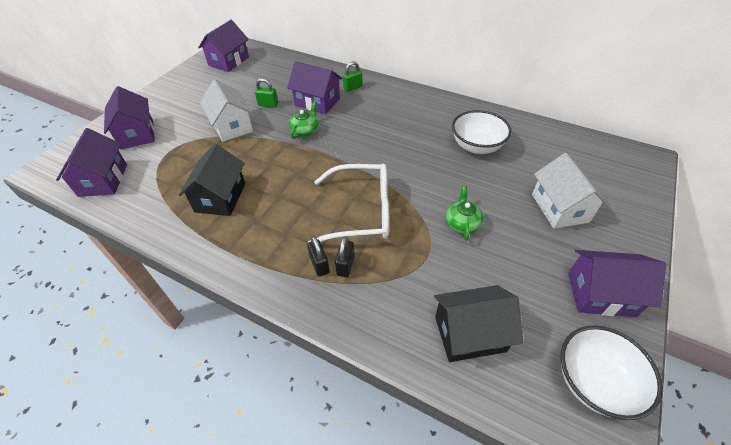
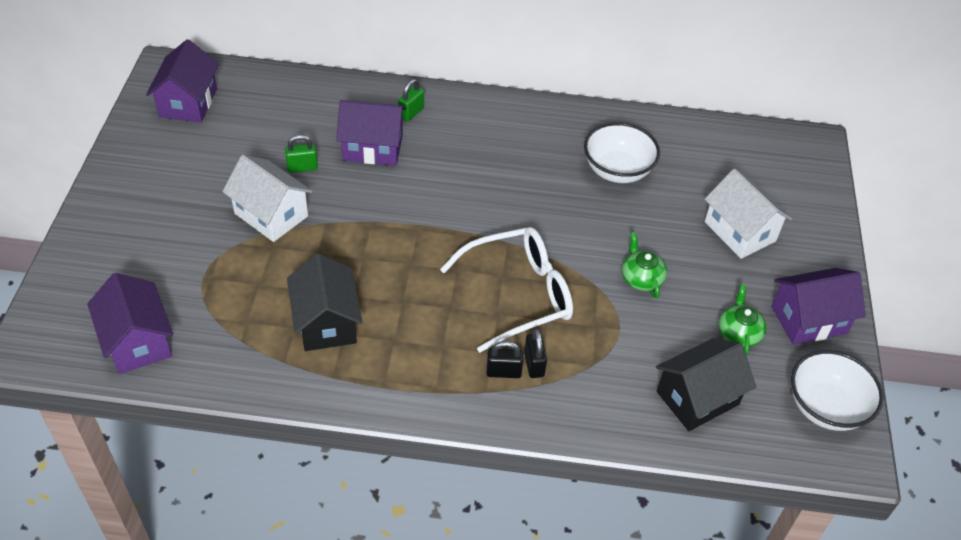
camera: 25 degrees left, 0 degrees up
(137, 134) = (132, 260): purple house -> none
(305, 131) = (382, 198): green teapot -> green teapot (738, 333)
(319, 265) = (503, 372): black padlock -> black padlock turned 45 degrees counterclockwise

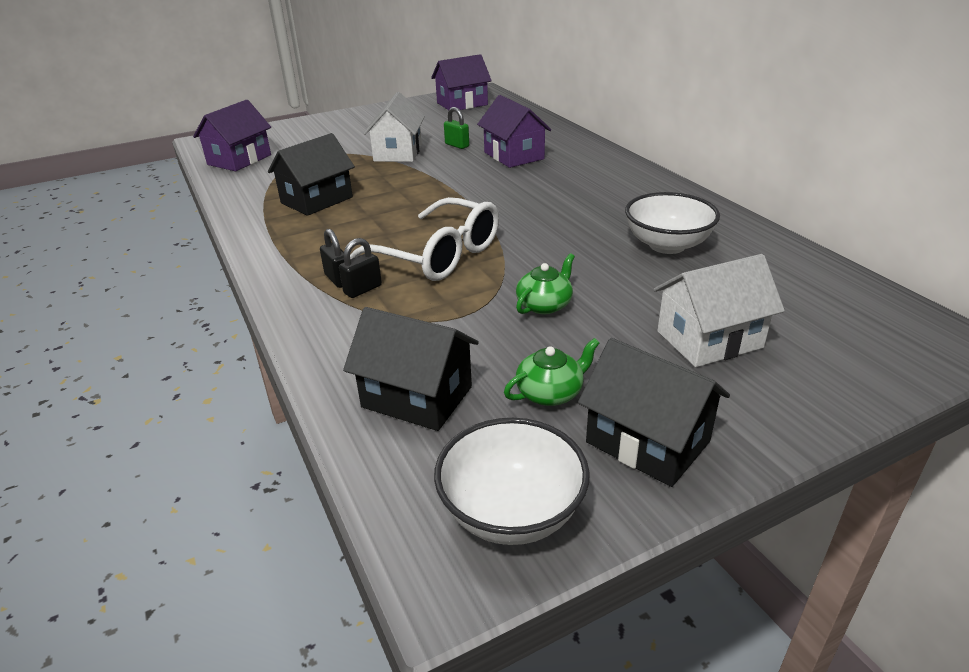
camera: 60 degrees right, 15 degrees down
(411, 113) = (573, 154): green padlock -> none
(740, 231) = (709, 339): white house -> white house turned 45 degrees clockwise
(808, 320) = (647, 442): purple house -> black house

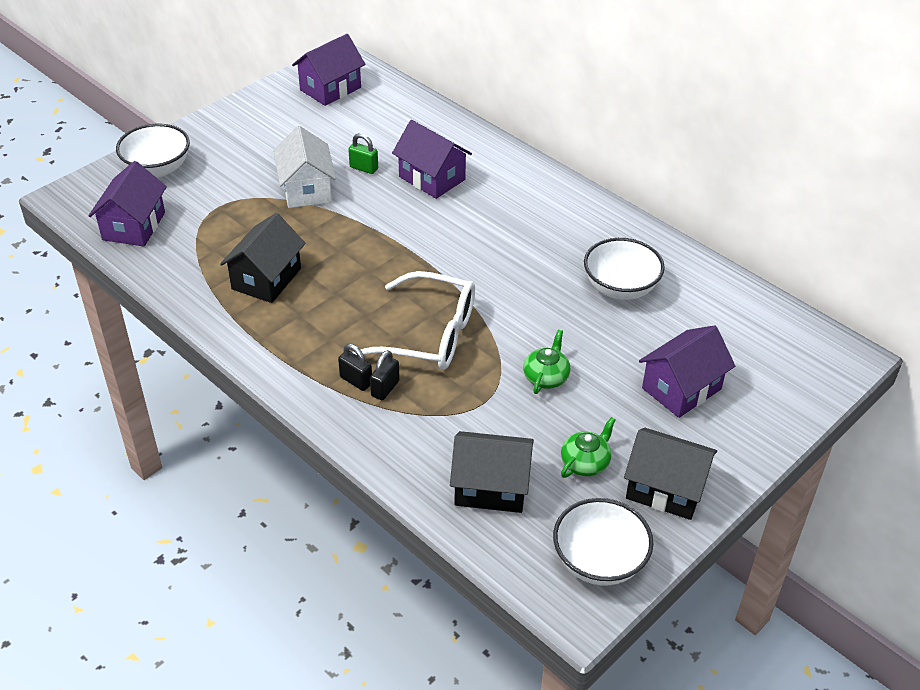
camera: 20 degrees left, 10 degrees up
(289, 132) = (157, 168): none -> white bowl
(709, 339) = (681, 388): white house -> purple house

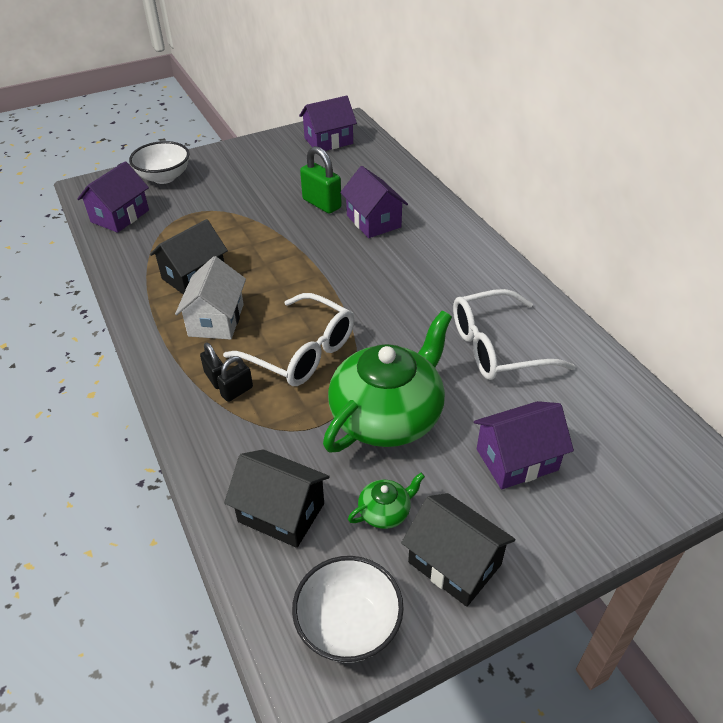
camera: 20 degrees right, 0 degrees up
(306, 189) = (267, 212): white house -> white house (216, 320)
(364, 168) = (321, 204): green padlock -> green padlock, size x1.73
(546, 377) = (388, 415): green teapot -> green teapot, size x2.43
(620, 288) = (498, 347): white bowl -> white glasses

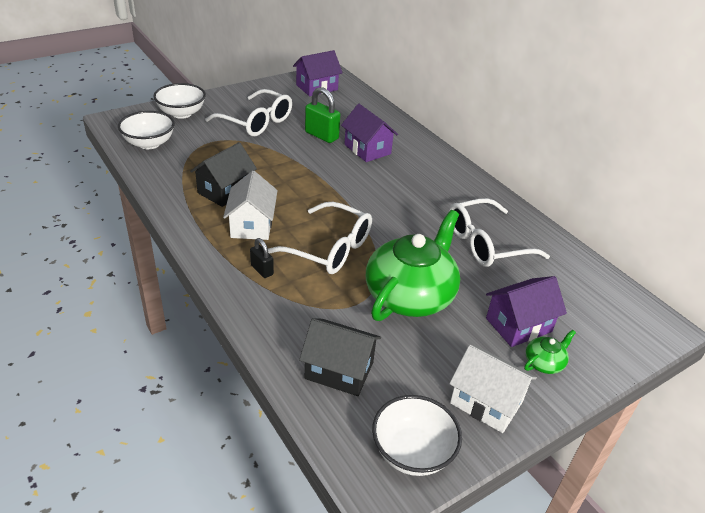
camera: 10 degrees left, 5 degrees down
(120, 216) = (149, 143): purple house -> white bowl
(237, 391) = (282, 280): black padlock -> none
(247, 187) = (256, 122): none -> white glasses
(385, 511) = (423, 366): green teapot -> green teapot (544, 362)
(454, 563) = (486, 402): black house -> white house

